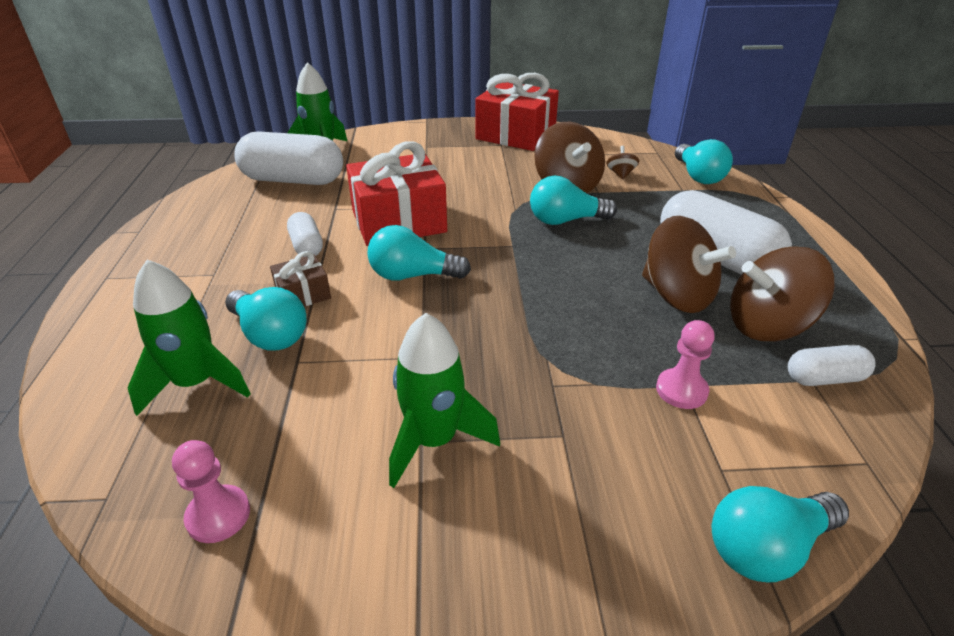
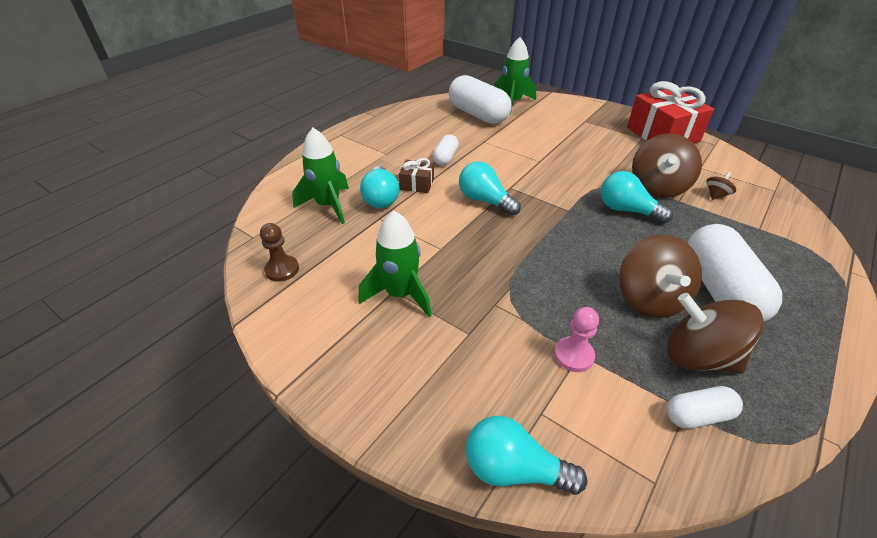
camera: 40 degrees right, 5 degrees up
(218, 515) = (282, 269): pink pawn -> brown pawn
(398, 221) = (512, 164): red gift -> none
(698, 176) = (790, 224): turquoise light bulb -> none
(824, 378) = (698, 415): white capsule -> white capsule turned 45 degrees counterclockwise

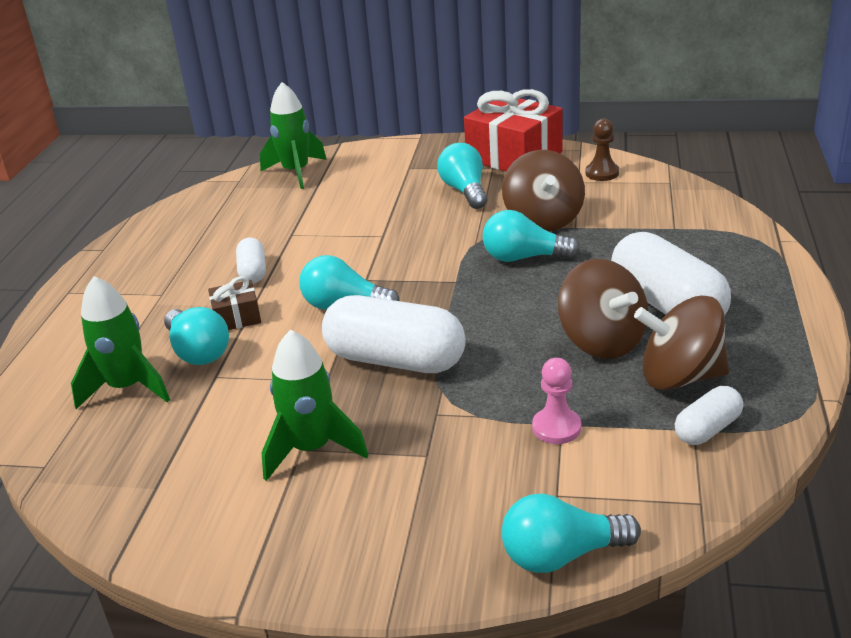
camera: 25 degrees left, 10 degrees down
(282, 269) = (125, 486): brown pawn -> brown pawn (602, 173)
(478, 115) = (258, 202): white capsule -> white capsule (395, 360)
(613, 148) = (465, 191): none -> turquoise light bulb
(716, 195) = (611, 207): brown spinning top -> none

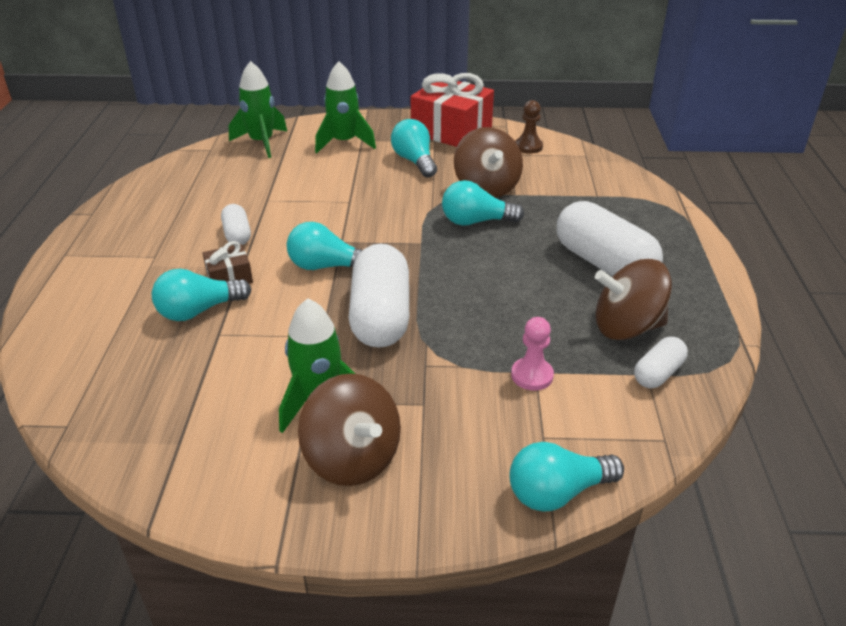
camera: 10 degrees left, 5 degrees up
(128, 388) = (137, 347): green rocket -> green rocket (344, 143)
(198, 352) = (198, 311): turquoise light bulb -> turquoise light bulb turned 105 degrees clockwise
(395, 360) = (380, 316): white capsule -> white capsule turned 75 degrees clockwise
(602, 341) = (556, 296): brown spinning top -> brown spinning top (352, 458)

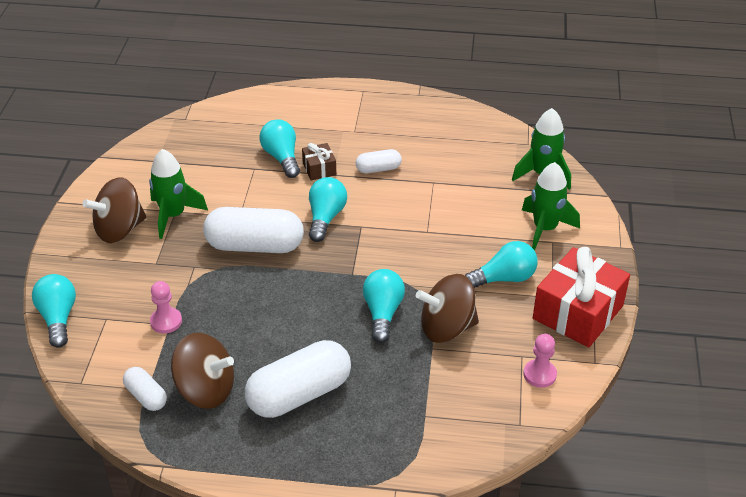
camera: 95 degrees right, 5 degrees up
(528, 147) = (539, 374): brown pawn -> pink pawn
(626, 327) = (205, 390): brown spinning top -> brown spinning top turned 105 degrees clockwise

